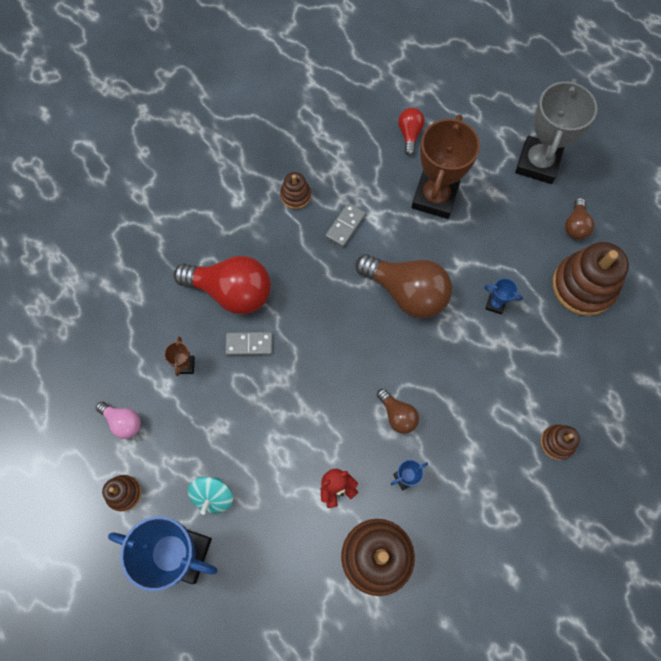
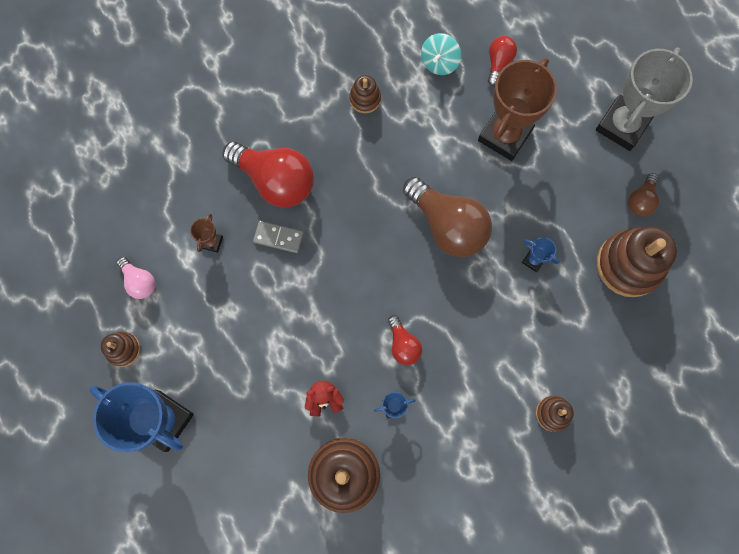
camera: 15 degrees right, 5 degrees up
(213, 496) = (205, 375): turquoise spinning top -> turquoise spinning top (439, 62)
(345, 226) = (406, 142): grey domino -> none
(397, 415) = (403, 345): brown light bulb -> red light bulb

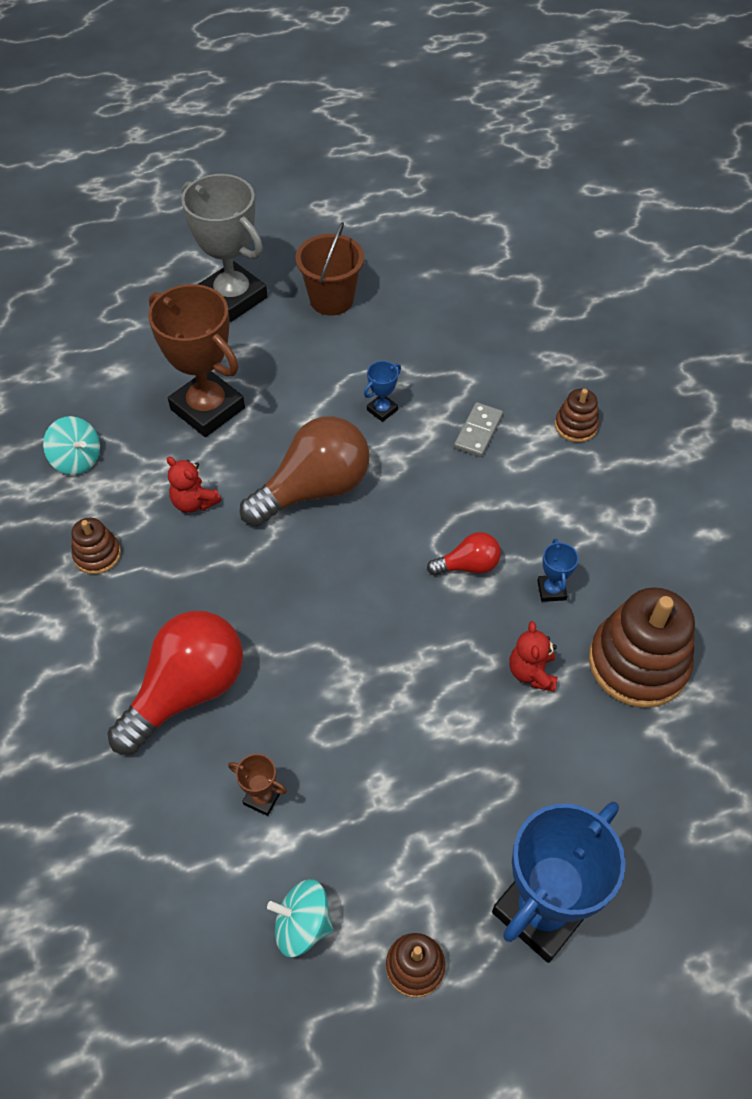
camera: 80 degrees left, 20 degrees down
(140, 282) = (302, 925): pink light bulb -> turquoise spinning top
(278, 237) = (278, 699): grey domino -> grey domino (478, 431)
(419, 148) = (194, 502): none -> red teddy bear
(498, 63) = (104, 397): red light bulb -> none
(629, 265) = (407, 324): brown stacking toy -> none
(640, 200) = (331, 300): brown light bulb -> brown bucket

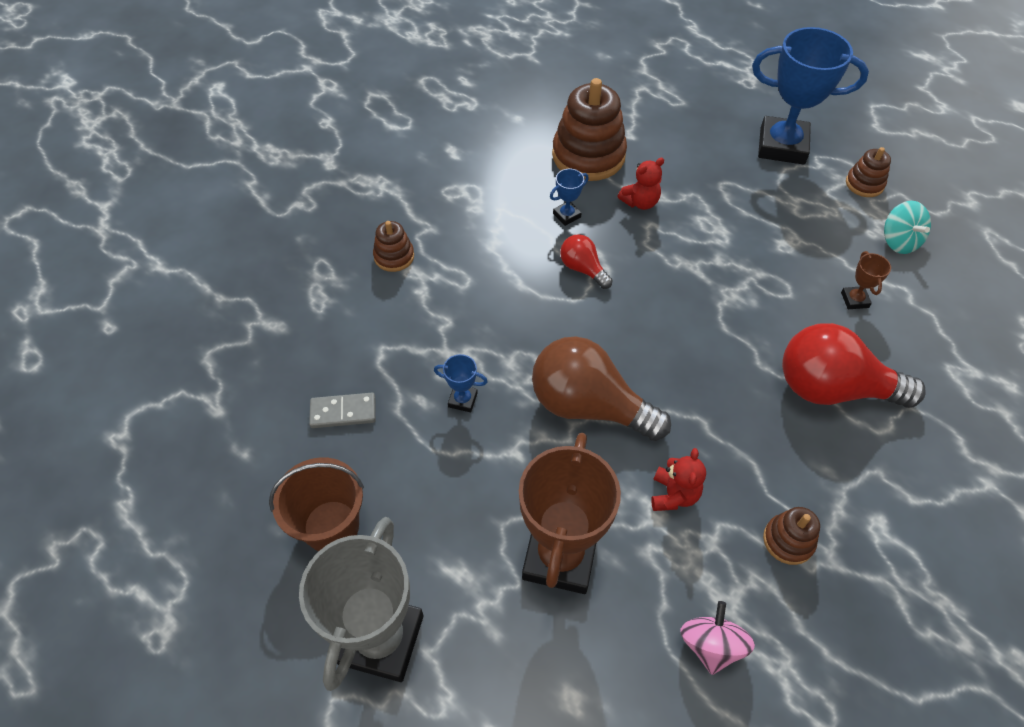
camera: 120 degrees left, 0 degrees up
(77, 459) = (711, 645): turquoise spinning top -> pink spinning top
(478, 431) = (442, 317): grey domino -> grey domino (343, 412)

